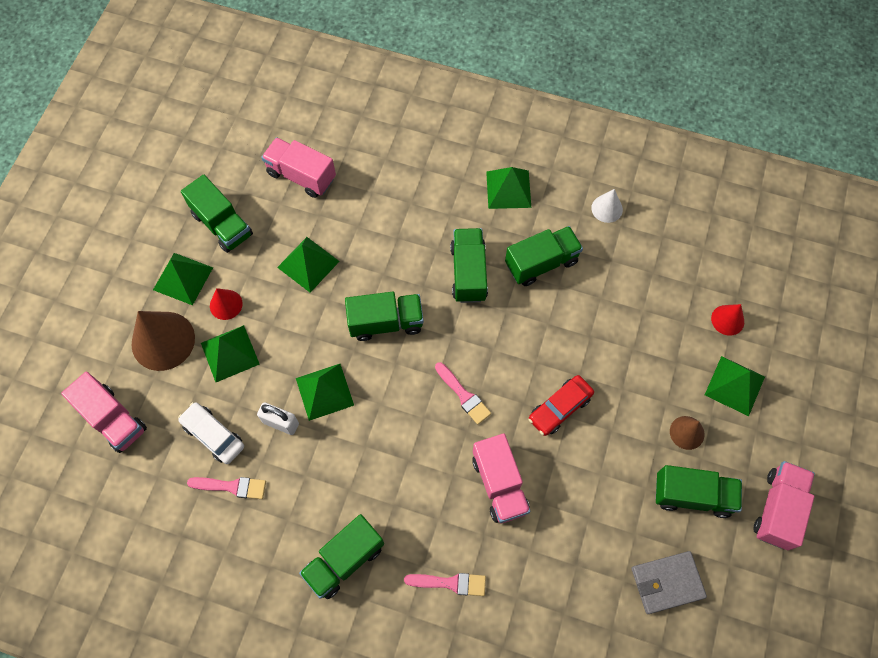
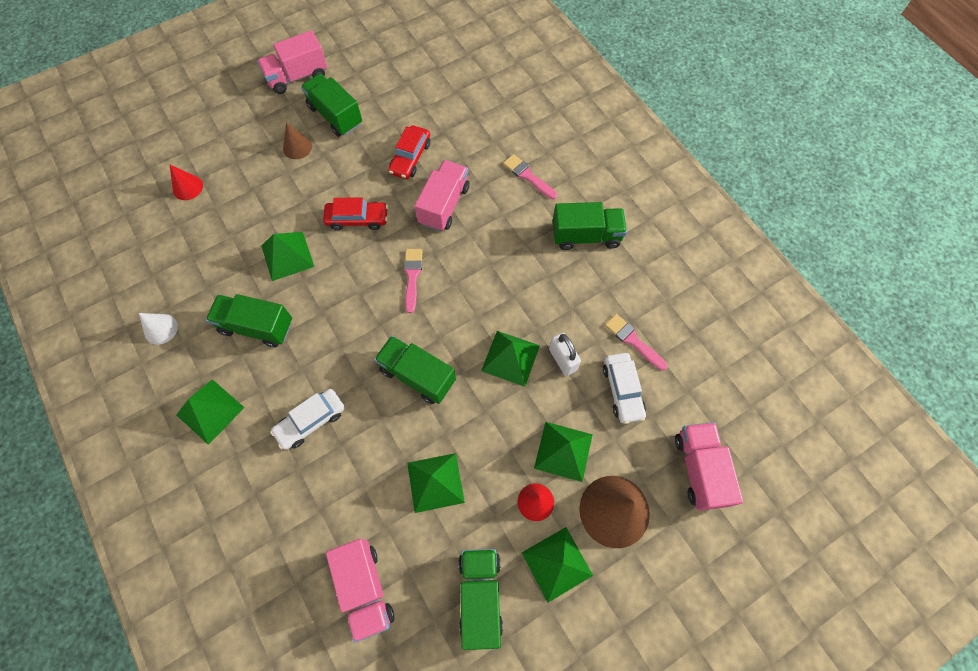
camera: 140 degrees left, 0 degrees up
(432, 235) = (311, 421): none -> white car
(468, 273) = (317, 364): green truck -> none
(577, 509) = (410, 158): none -> red car
(667, 582) = (400, 89): grey wallet -> none
(734, 385) = (236, 149): green pyramid -> green pyramid (287, 256)

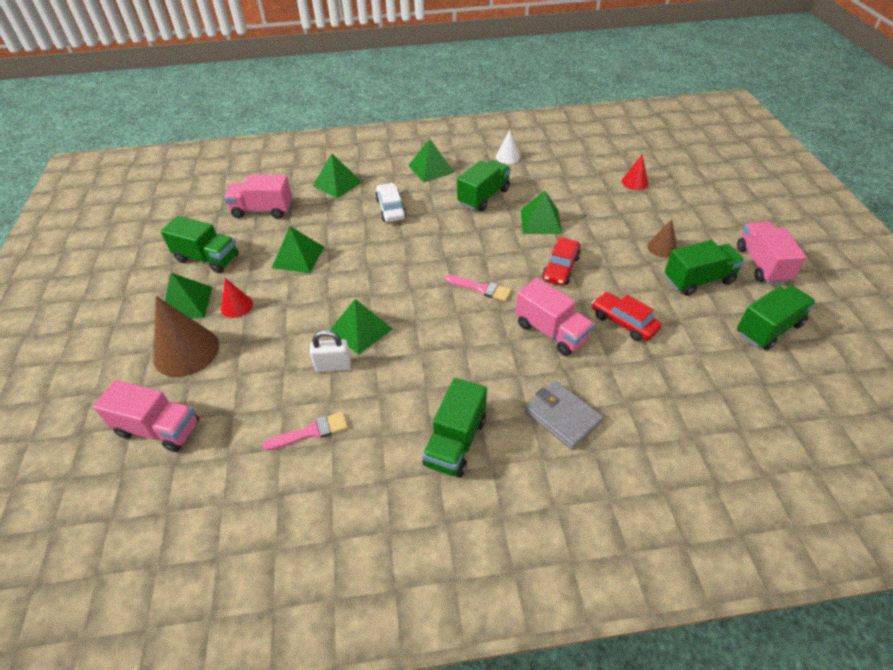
camera: 115 degrees right, 20 degrees down
(417, 375) = (386, 268): green truck -> green truck (768, 329)
(528, 176) = (562, 416): pink brush -> grey wallet
(563, 451) = (257, 336): green pyramid -> green pyramid (337, 183)
(622, 390) = (272, 400): white car -> none

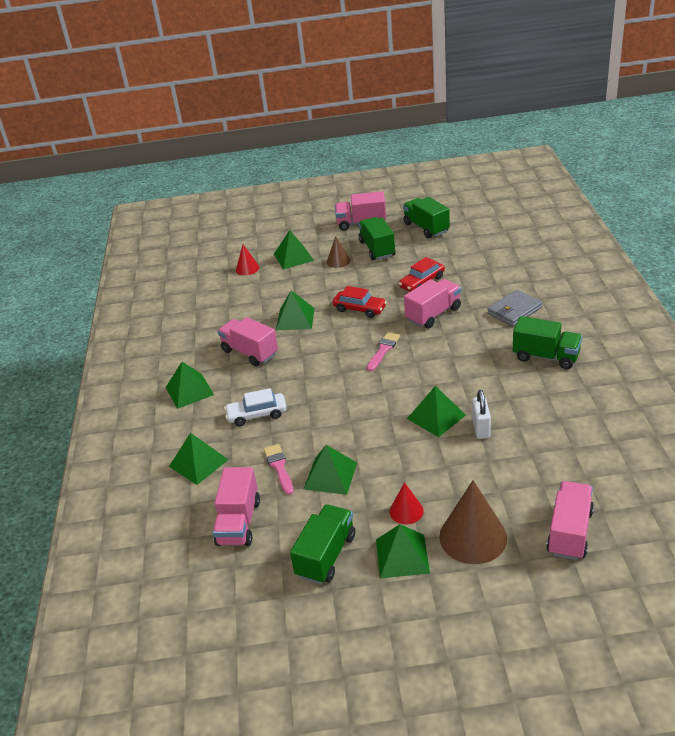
camera: 85 degrees left, 10 degrees down
(311, 432) = (552, 432): pink brush -> pink brush (279, 467)
(483, 197) = (250, 352): green truck -> pink truck
(508, 157) = (183, 339): white cone -> none
(665, 212) = (293, 257): none -> green pyramid

